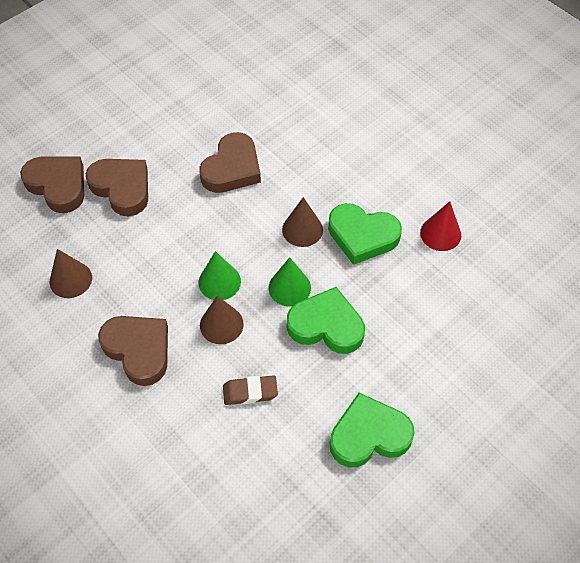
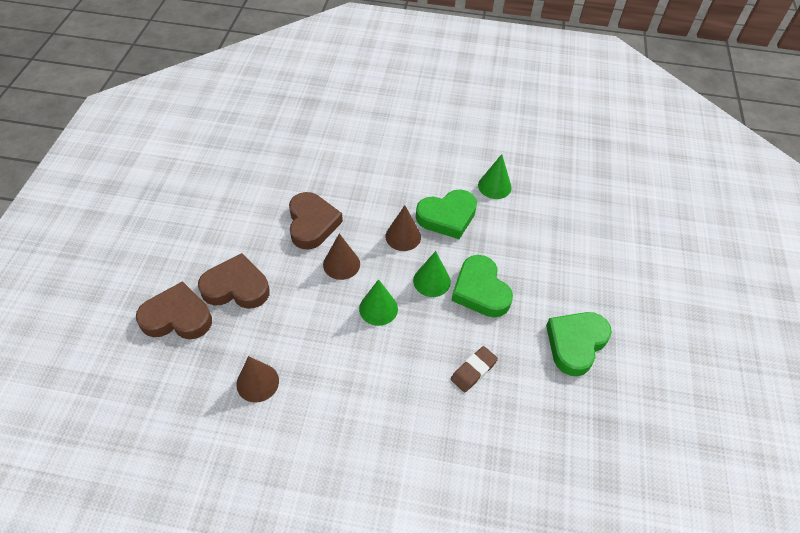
camera: 40 degrees left, 5 degrees down
(138, 350) = (364, 398): brown heart -> none
(221, 324) = (408, 337): brown cone -> brown cone (341, 264)
(326, 325) = (480, 290): green heart -> green heart turned 90 degrees counterclockwise
(440, 233) = (494, 186): red cone -> green cone

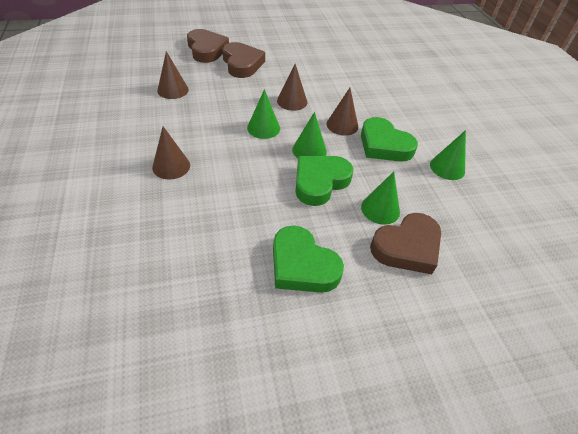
camera: 65 degrees right, 5 degrees down
(312, 224) = (318, 80): brown heart -> brown heart (407, 247)
(409, 418) = (171, 166): none -> brown cone
(473, 371) = (233, 195): brown eraser -> none
(529, 259) = (380, 209): none -> green cone
(575, 344) = (302, 265): green heart -> green heart turned 150 degrees counterclockwise

